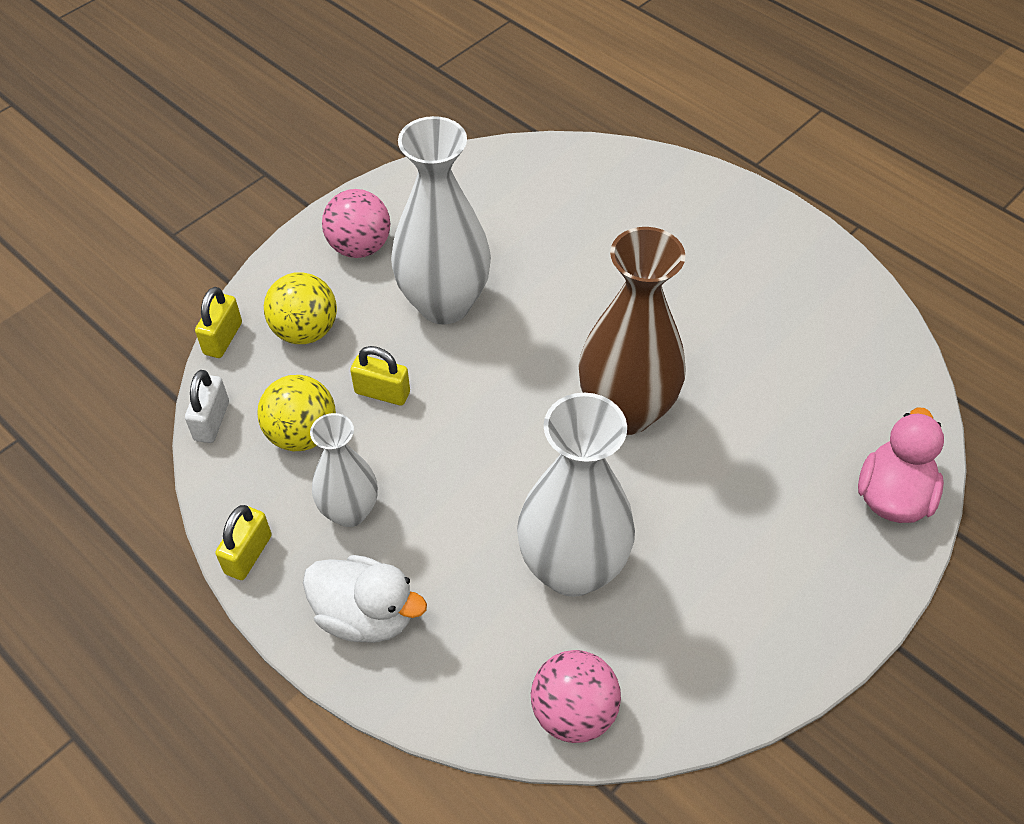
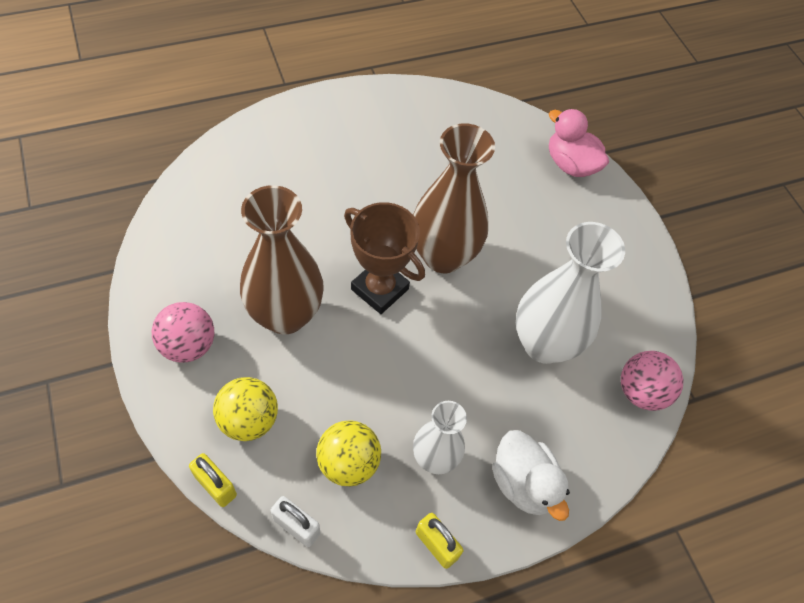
camera: 70 degrees left, 5 degrees up
(365, 615) = (523, 483): white duck -> white duck turned 105 degrees clockwise
(382, 392) = (342, 392): yellow padlock -> none
(444, 304) = (285, 315): white vase -> brown vase
(534, 370) = (379, 289): none -> brown trophy

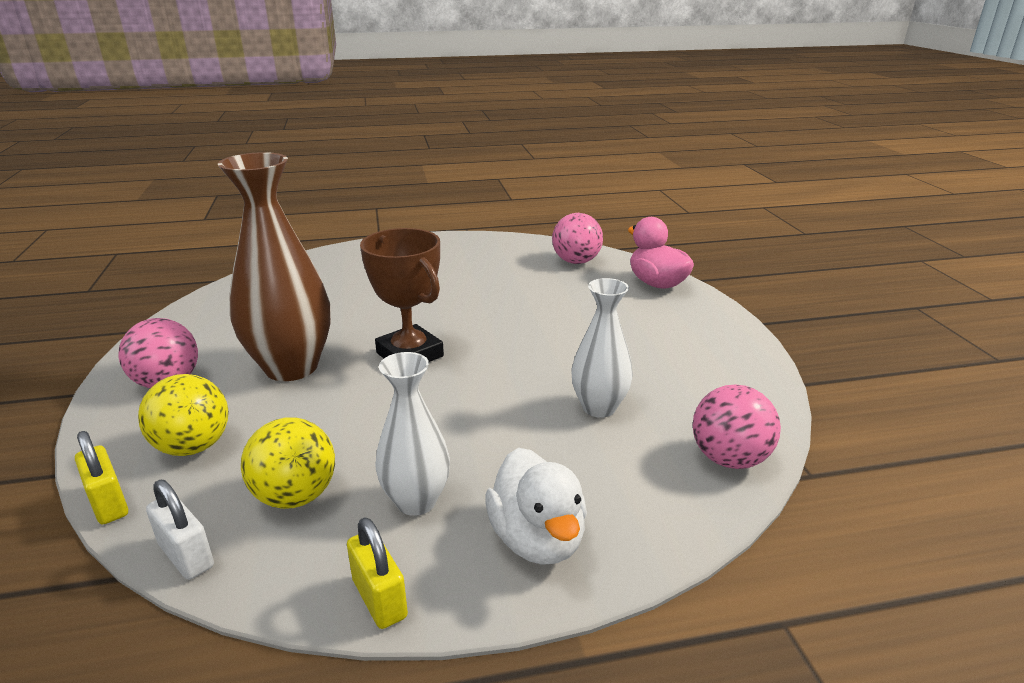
camera: 15 degrees right, 30 degrees down
(443, 256) = (493, 335): brown vase -> none
(493, 130) = (576, 262): none -> pink ball
(544, 344) = (599, 407): white vase -> white vase, size x0.59

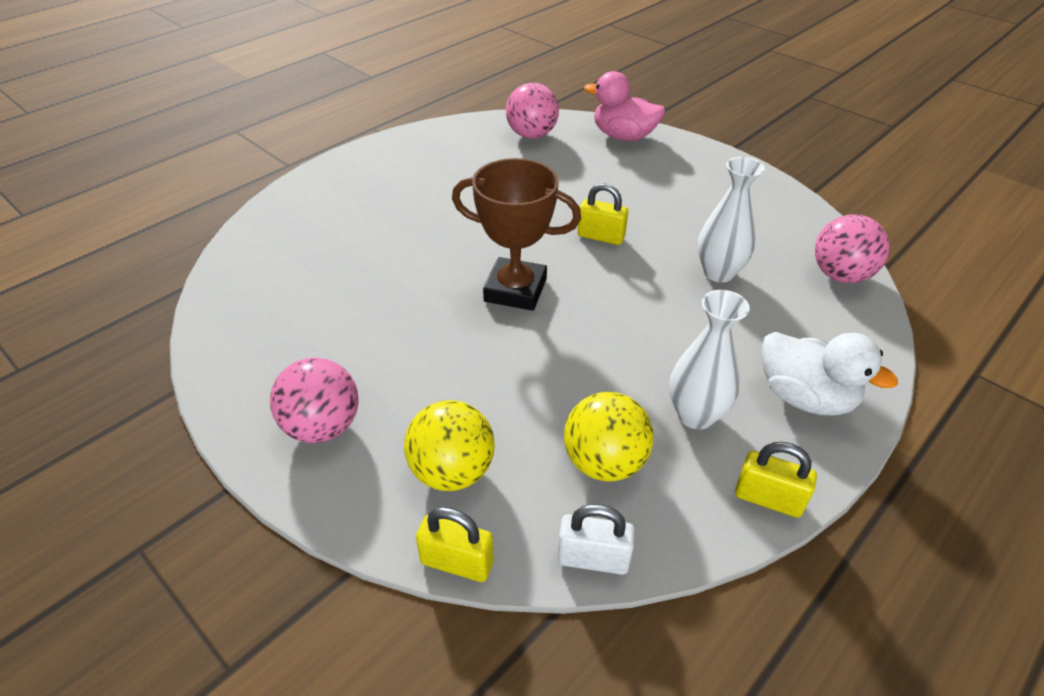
camera: 35 degrees left, 15 degrees up
(291, 367) = (425, 351): brown vase -> none
(531, 344) = (601, 236): none -> yellow padlock

